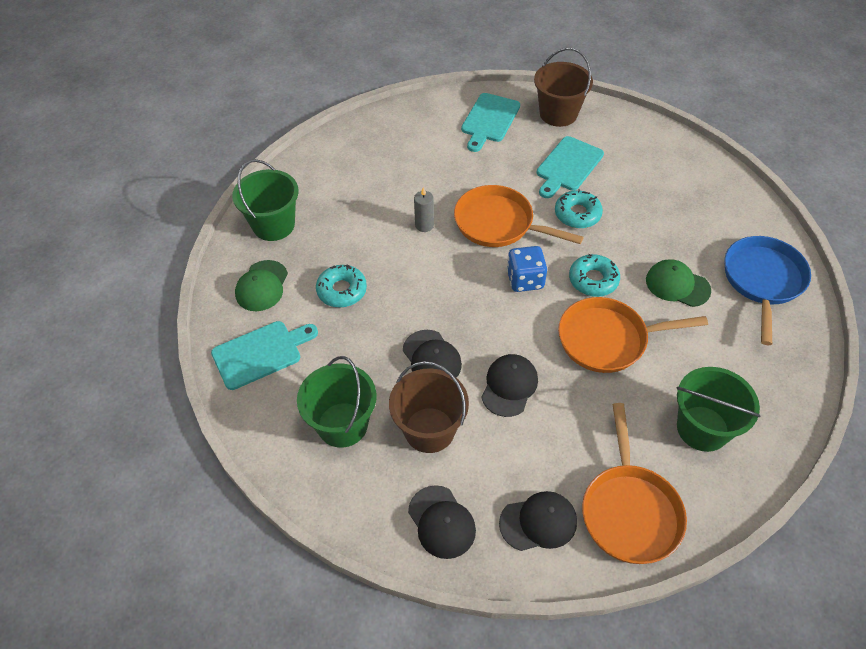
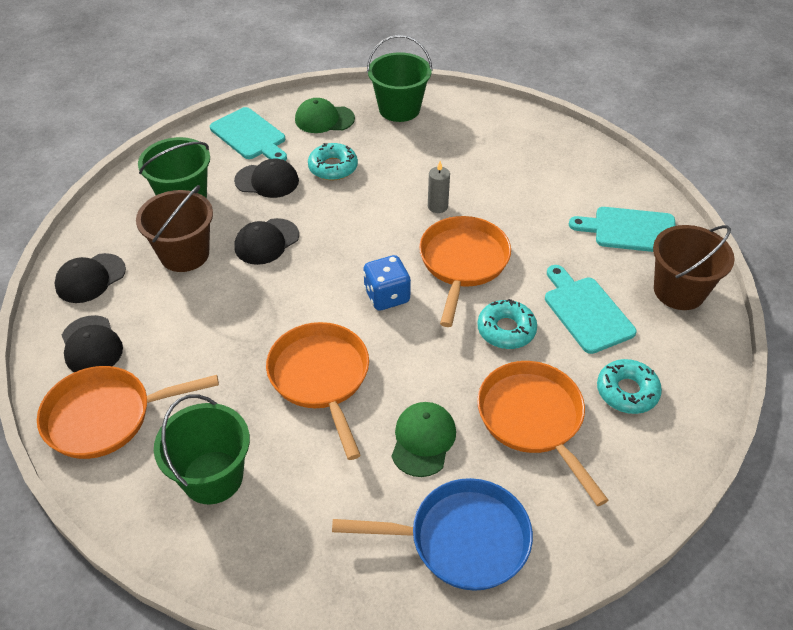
camera: 75 degrees right, 5 degrees down
(509, 386) = (243, 303): black cap -> black cap (267, 181)
(568, 166) = (586, 312): turquoise cutting board -> turquoise cutting board turned 45 degrees clockwise
(593, 280) = (405, 356): turquoise donut -> turquoise donut (627, 391)
(665, 219) = (533, 420): none -> orange pan

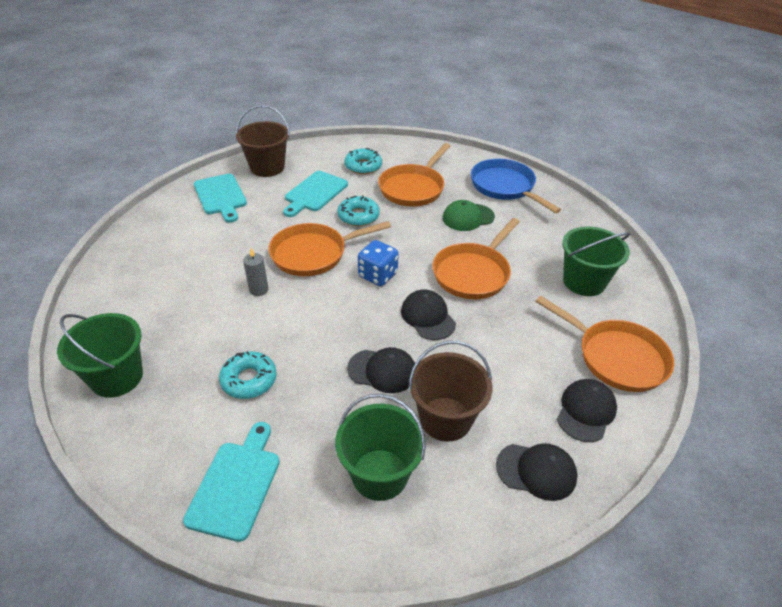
camera: 125 degrees left, 5 degrees down
(267, 181) = (303, 420): black cap -> black cap (428, 317)
(324, 119) = (167, 432): green cap -> none

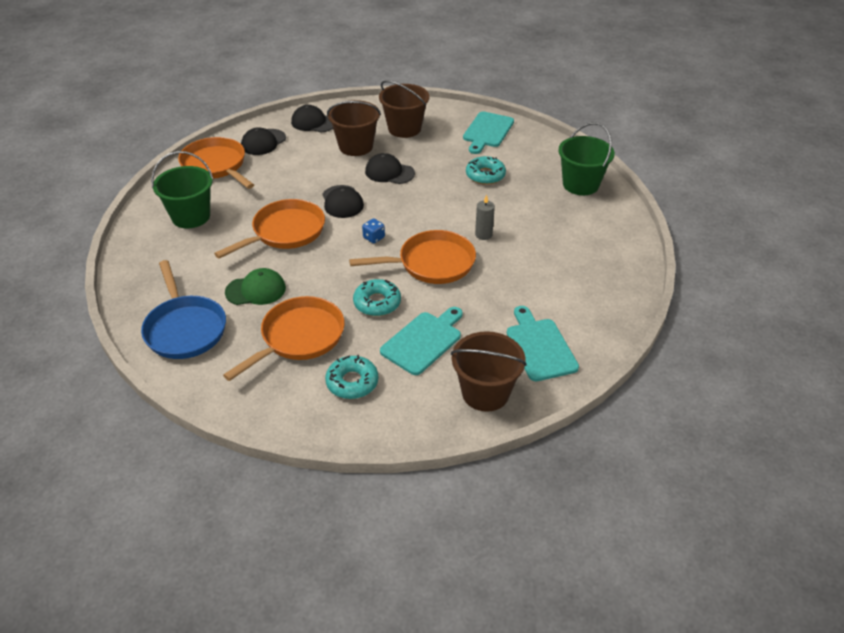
camera: 170 degrees left, 0 degrees up
(378, 275) = (374, 238): blue dice -> blue dice, size x0.59
(379, 474) = (404, 128): green bucket -> brown bucket

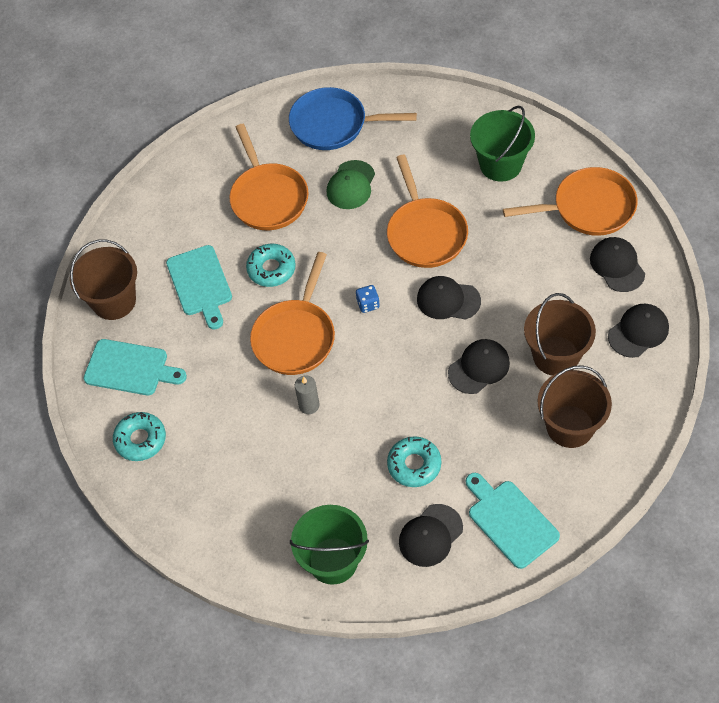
camera: 125 degrees right, 15 degrees up
(352, 382) = (192, 216): turquoise donut -> turquoise donut (140, 440)
(525, 155) = (430, 535): none -> black cap

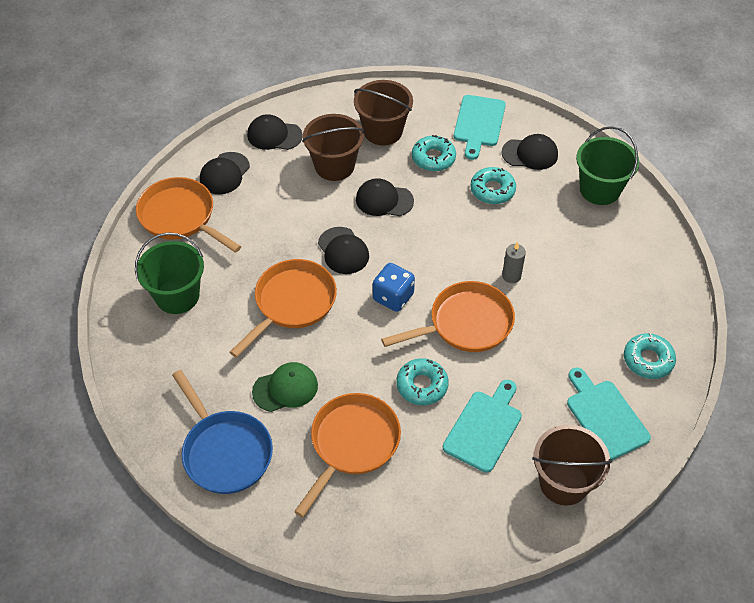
camera: 135 degrees left, 5 degrees down
(368, 304) = (393, 297): blue dice -> blue dice, size x1.71
(497, 445) = (433, 158): none -> turquoise donut

